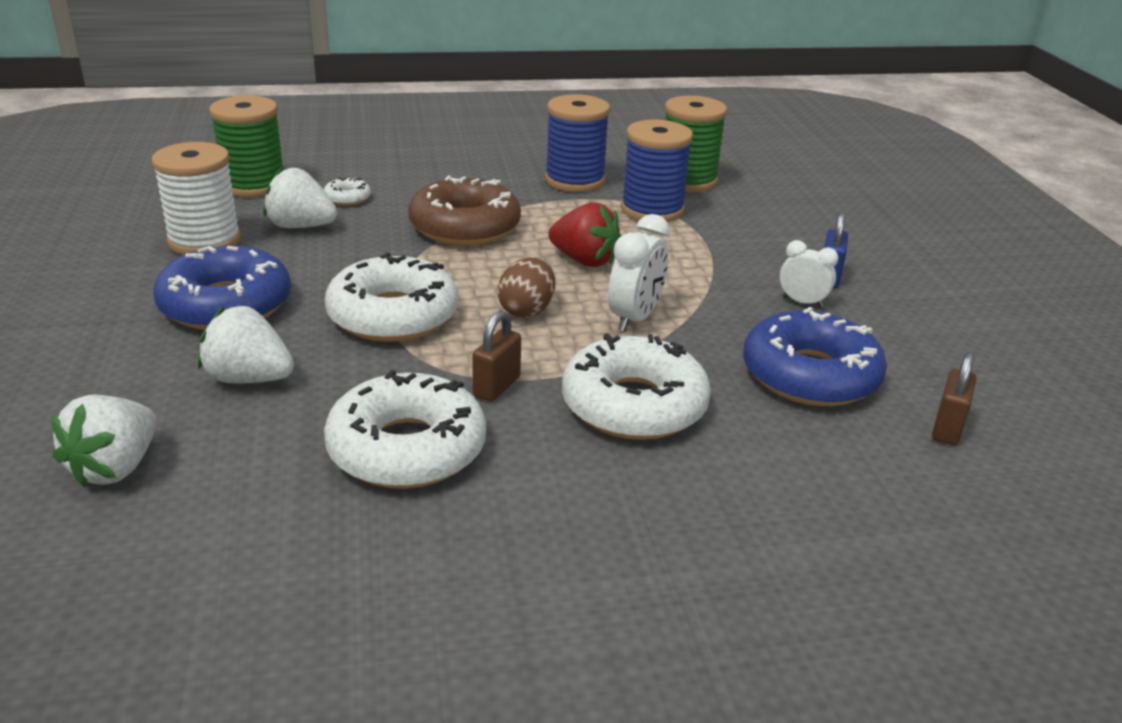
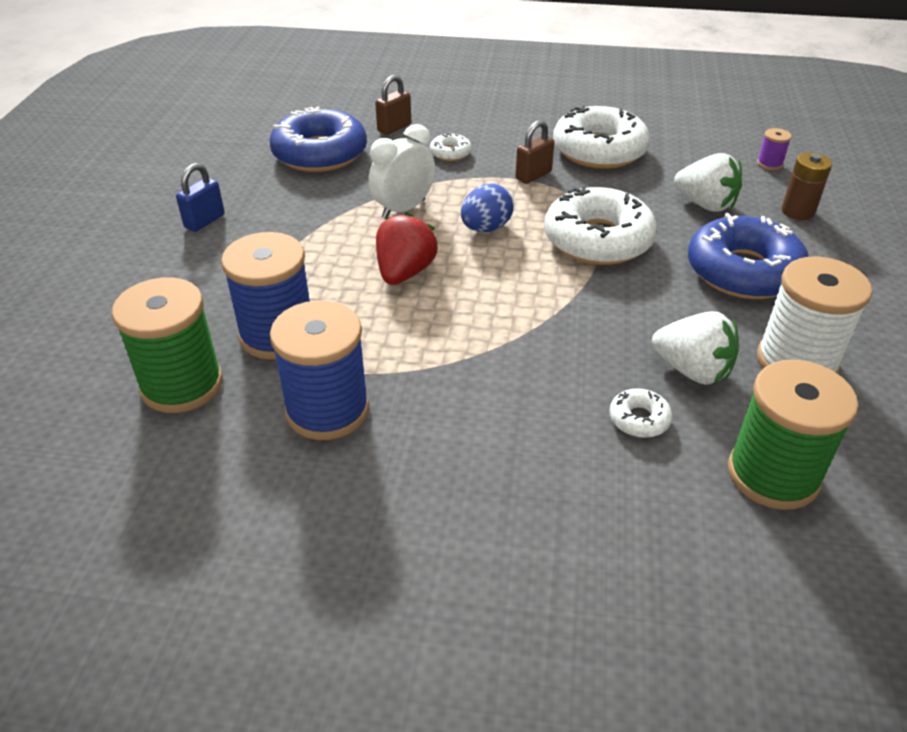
camera: 160 degrees left, 10 degrees up
(115, 468) = (769, 164): white strawberry -> purple spool
(116, 387) = (797, 211): none -> brown battery
(465, 227) = (505, 340): brown donut -> none
(527, 310) = (486, 228): brown egg -> blue egg
(584, 260) = (405, 272): red strawberry -> red strawberry turned 60 degrees clockwise
(634, 405) = (450, 153): white donut -> white donut, size x0.44
(802, 302) = (257, 203): white clock -> none
(947, 429) = (277, 117): brown padlock -> brown padlock (394, 128)

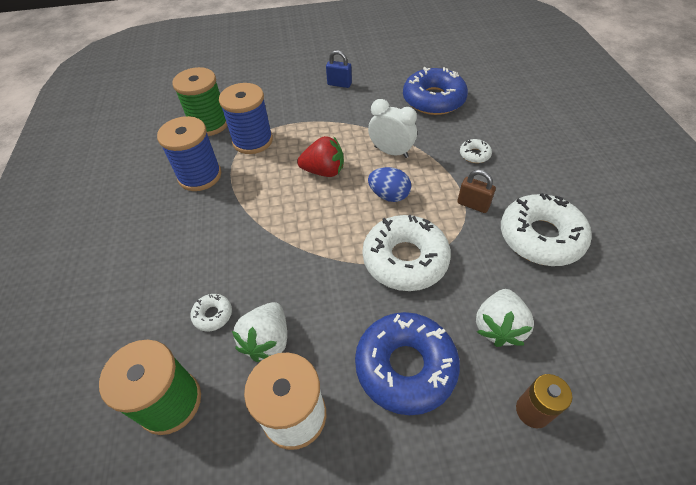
camera: 75 degrees right, 10 degrees up
(394, 128) = (489, 120): brown padlock -> none
(769, 164) = (614, 379): purple spool -> none

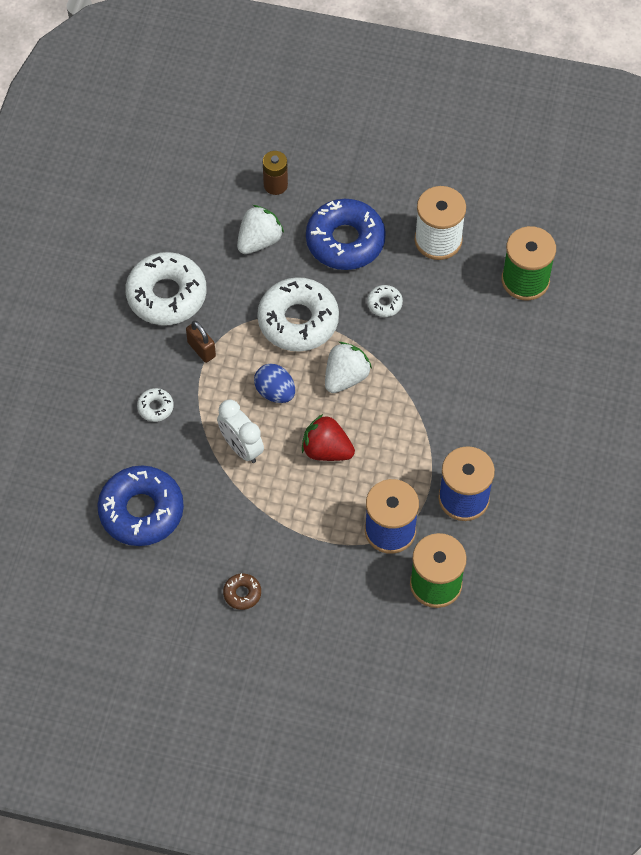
camera: 160 degrees left, 10 degrees up
(213, 315) = (481, 334): white donut -> white donut (384, 303)
(267, 341) = (441, 296): white strawberry -> white strawberry (345, 377)
(339, 84) = (242, 593): blue padlock -> brown donut

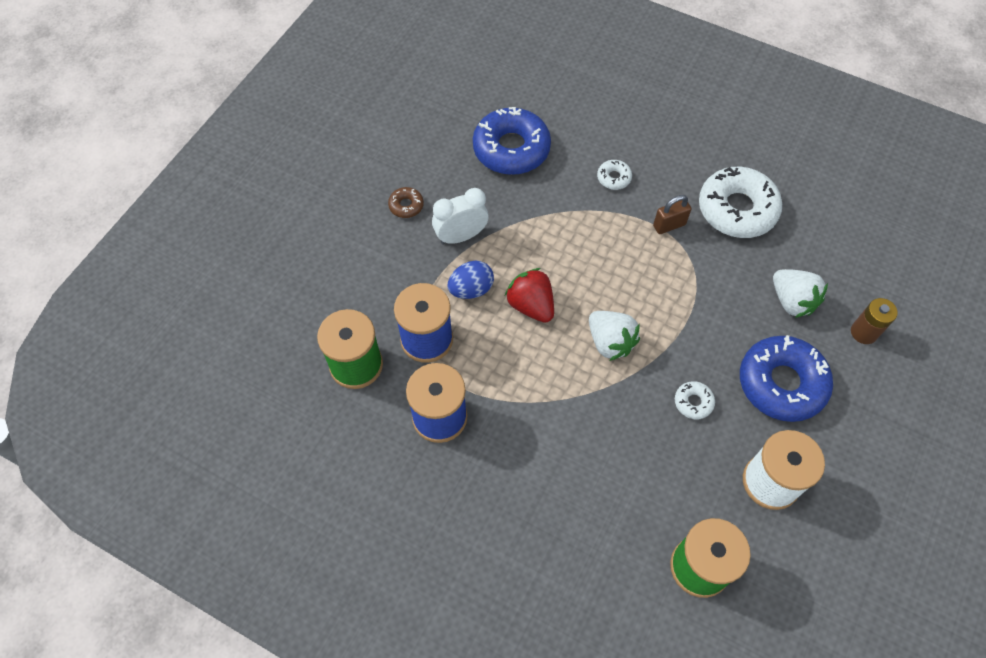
camera: 105 degrees right, 0 degrees up
(241, 447) = (553, 235): white clock -> white clock (461, 236)
(275, 392) = (607, 276): blue egg -> blue egg (471, 289)
(298, 320) = (687, 315): white donut -> none
(326, 450) = (531, 305): red strawberry -> red strawberry turned 75 degrees counterclockwise

